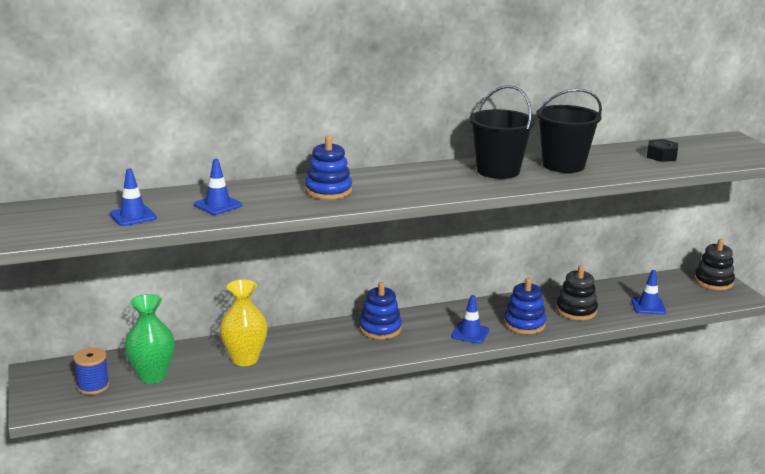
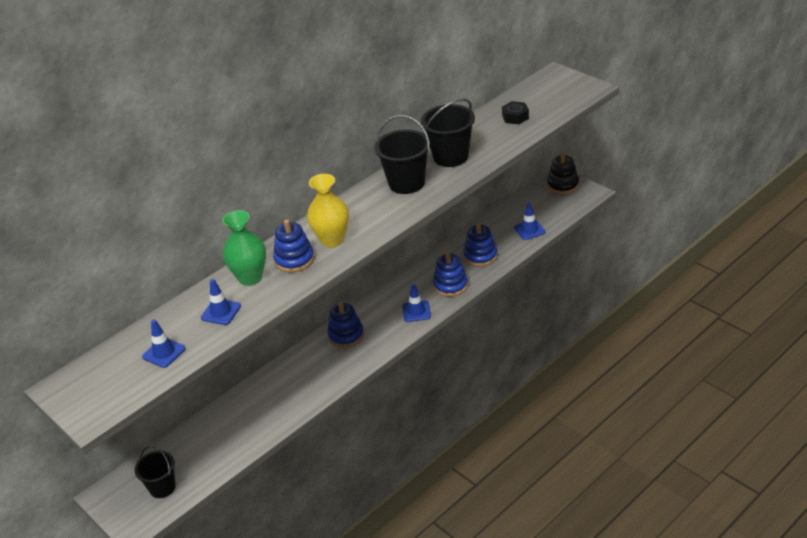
camera: 20 degrees left, 15 degrees up
(93, 386) = (162, 487): blue spool -> black bucket
(152, 376) = (202, 457): green vase -> green vase (250, 278)
(244, 359) = (262, 410): yellow vase -> yellow vase (332, 240)
(576, 310) = (480, 256): black stacking toy -> blue stacking toy

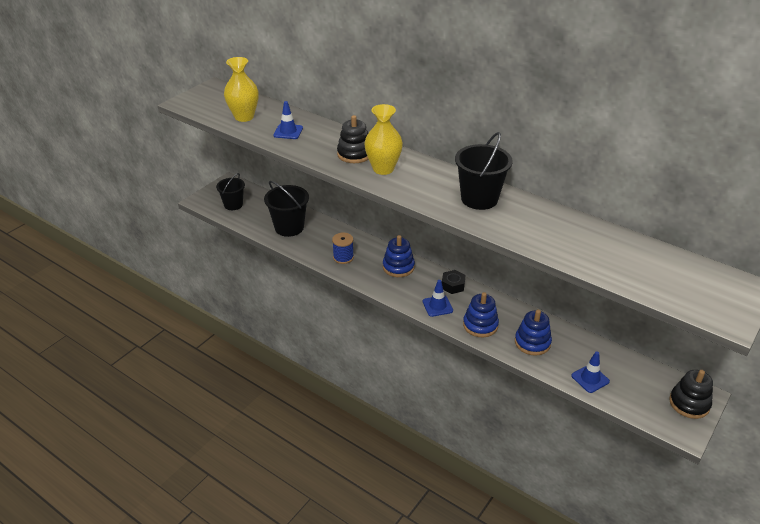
camera: 75 degrees right, 0 degrees up
(164, 353) = (244, 117): blue traffic cone -> yellow vase
(250, 278) = (330, 138): green vase -> none
(294, 260) = (354, 154): blue stacking toy -> black stacking toy
(314, 379) = (343, 257): none -> blue spool
(451, 157) = (533, 221): black bucket -> black bucket (289, 227)
(515, 117) = (630, 260): black nut -> black nut (453, 285)

